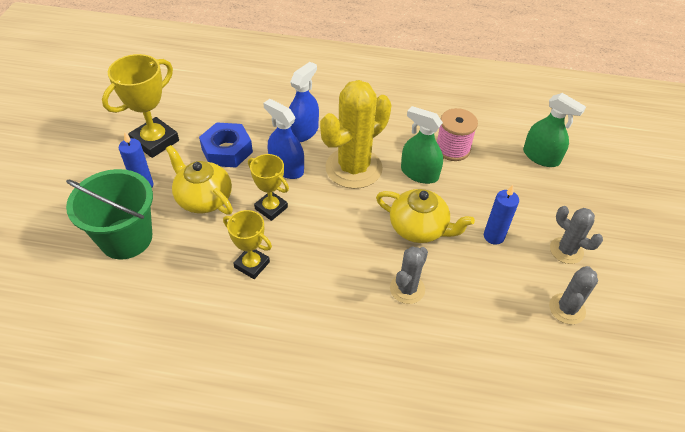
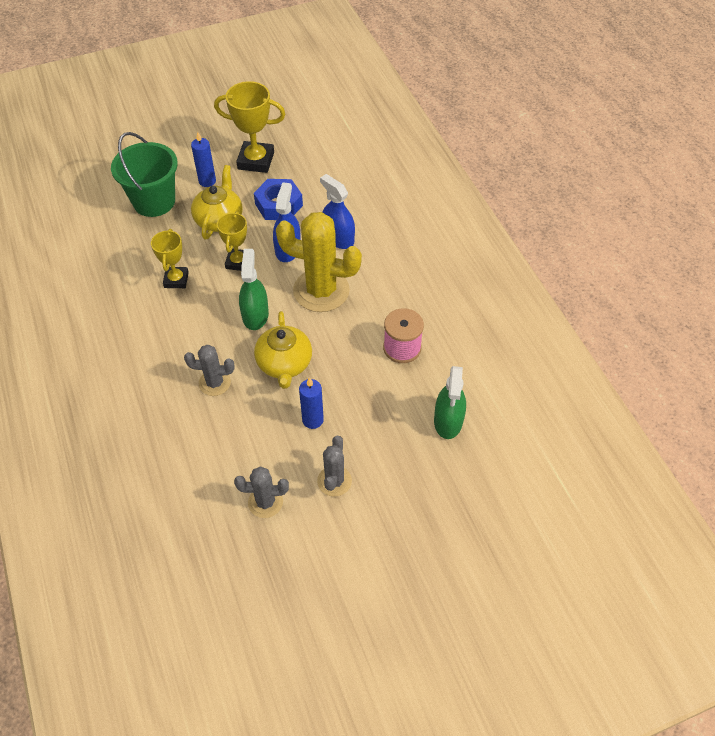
camera: 60 degrees right, 5 degrees up
(303, 131) = (338, 238): blue spray bottle -> blue spray bottle turned 135 degrees counterclockwise
(419, 173) = (350, 337): green spray bottle -> green spray bottle (255, 315)

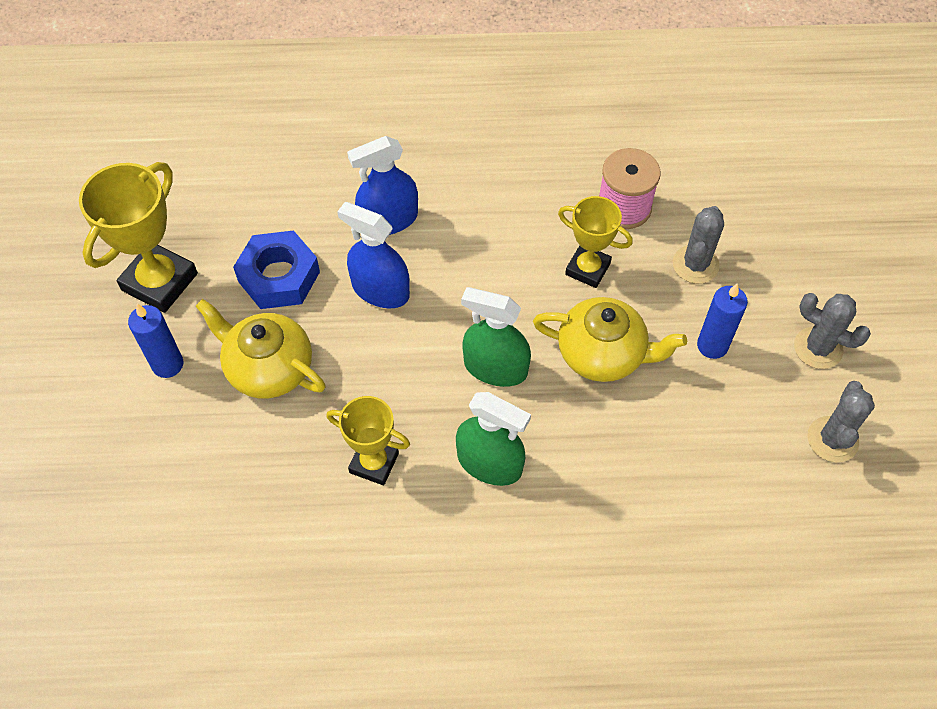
camera: 70 degrees left, 5 degrees up
(154, 201) = (172, 458): green bucket -> none
(214, 383) = (606, 455): grey cactus -> grey cactus (695, 264)
(238, 262) = (376, 364): yellow trophy -> yellow trophy (587, 269)
(321, 290) = (482, 270): yellow cactus -> none
(448, 421) = (757, 196): green spray bottle -> green spray bottle (489, 463)

